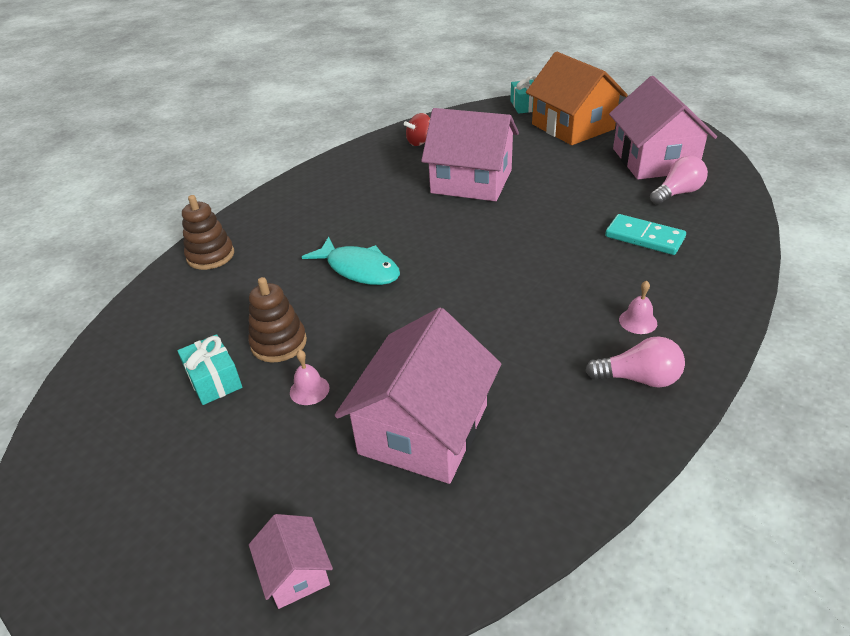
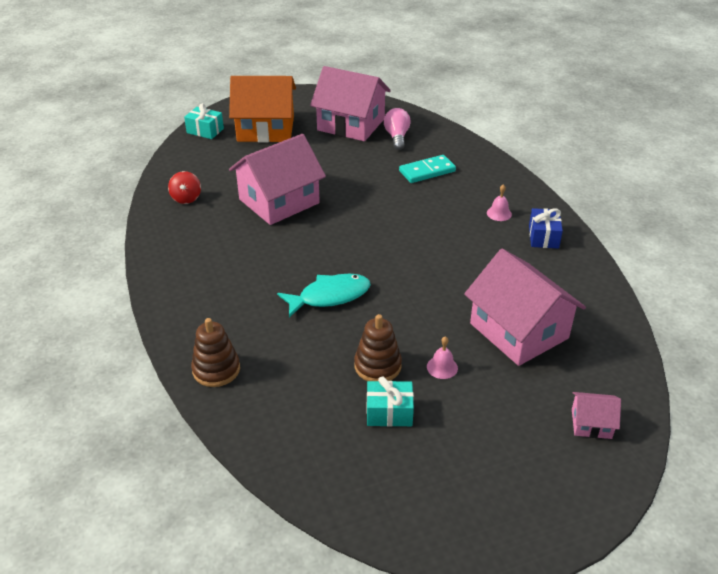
camera: 60 degrees left, 0 degrees up
(639, 378) = (543, 237): pink light bulb -> blue gift

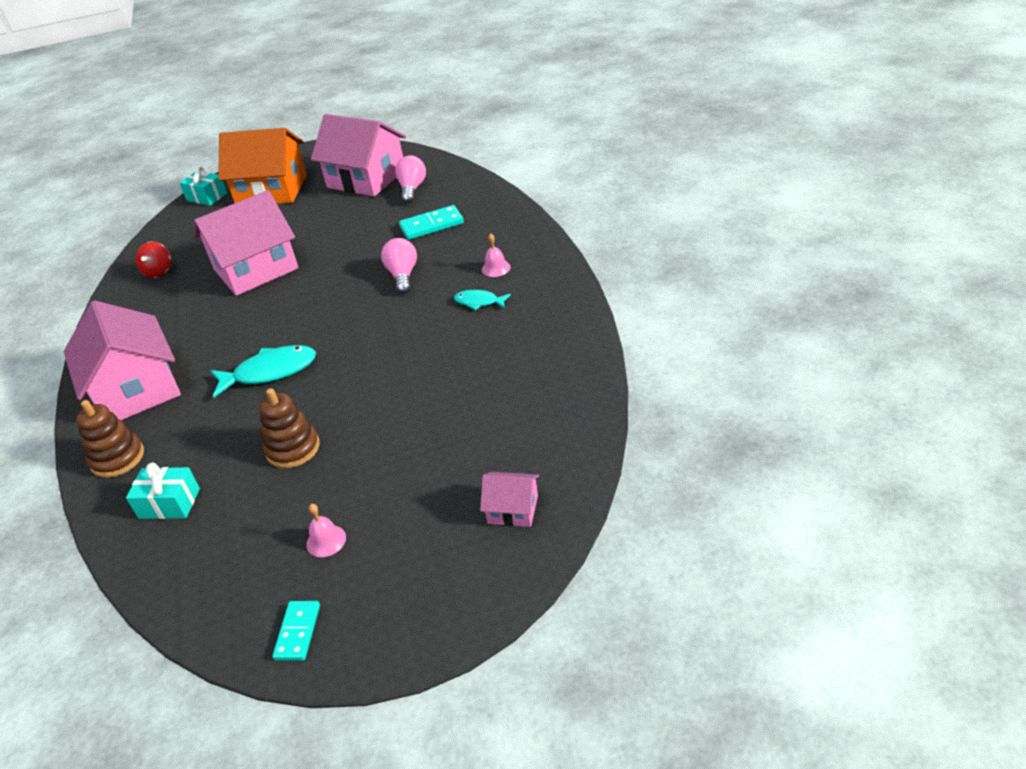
camera: 10 degrees right, 0 degrees up
(389, 412) = (285, 501): turquoise gift -> turquoise gift (169, 503)
(418, 215) = (403, 275): none -> pink light bulb
(442, 367) = (364, 448): pink bell -> pink bell (326, 541)
(444, 526) = (297, 632): none -> turquoise domino
(495, 243) = (479, 302): none -> turquoise fish
(518, 331) = (468, 403): pink house -> pink house (136, 389)
(543, 237) = (537, 292): blue gift -> none

